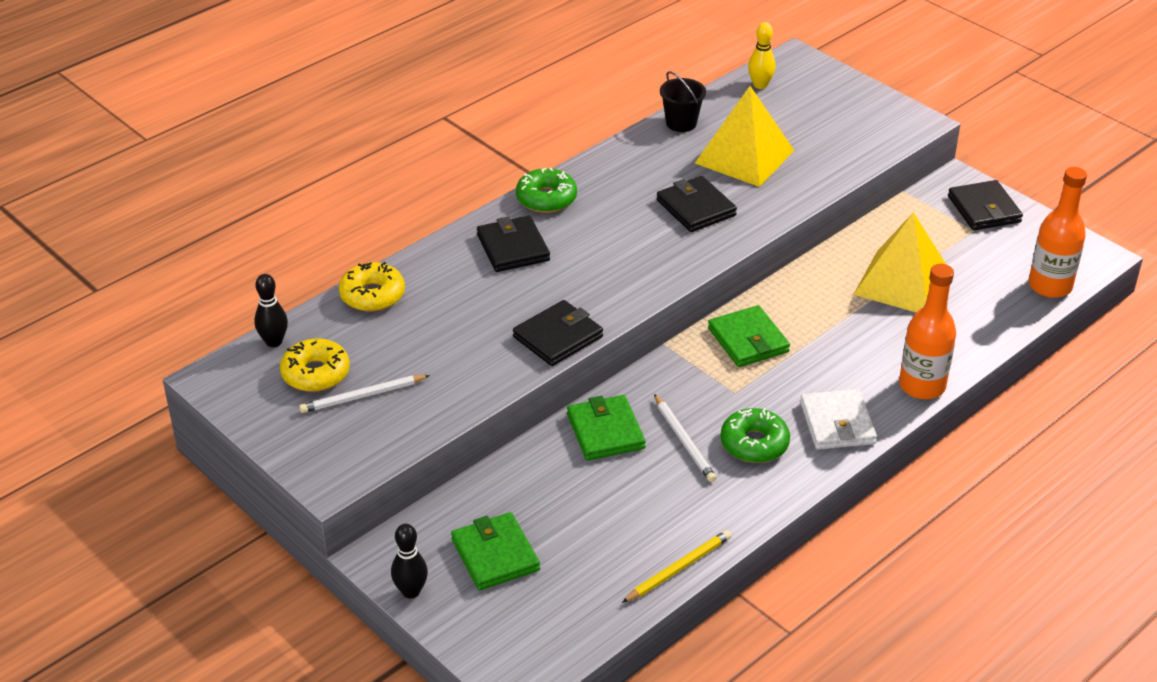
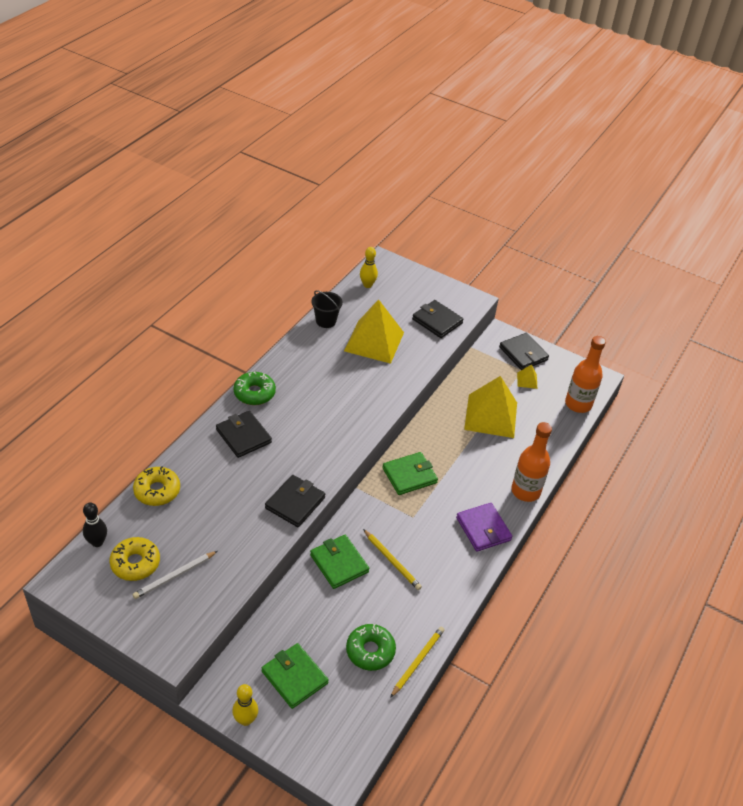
camera: 20 degrees left, 5 degrees up
(411, 591) = (245, 720): black bowling pin -> yellow bowling pin
(684, 441) = (392, 561): white pencil -> yellow pencil
(696, 208) = (355, 386): black wallet -> black wallet (437, 321)
(748, 340) = (409, 475): green wallet -> green wallet turned 75 degrees counterclockwise
(754, 443) = (437, 554): green donut -> green donut (370, 651)
(837, 423) = (483, 529): white wallet -> purple wallet
(977, 244) = (527, 380): none -> yellow pyramid

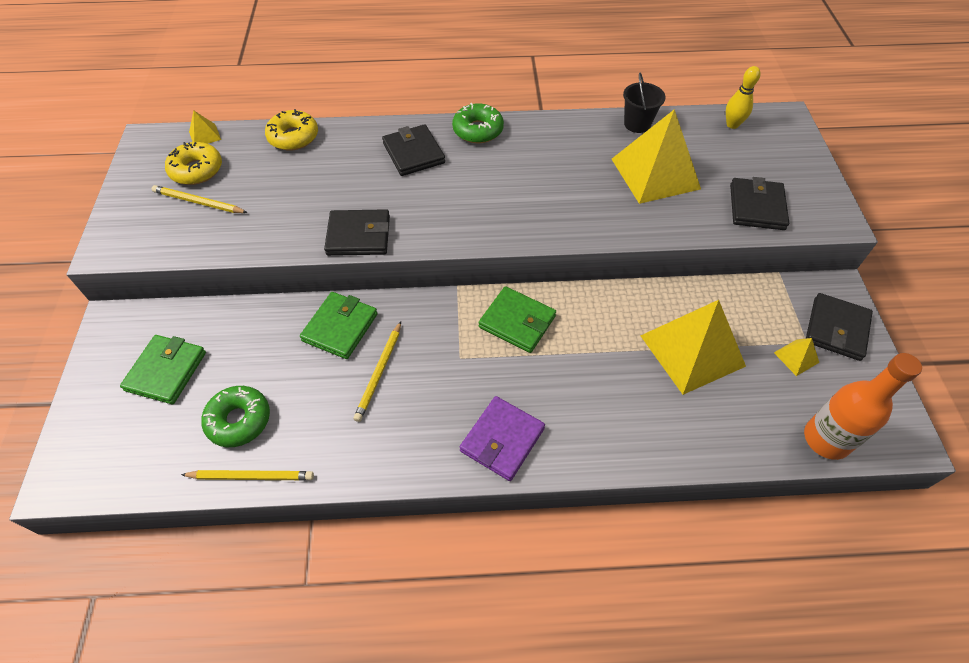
camera: 60 degrees right, 10 degrees up
(97, 542) = (205, 135): black bowling pin -> yellow pyramid
(174, 576) = (198, 202): white pencil -> yellow pencil
(243, 436) = (414, 153): black wallet -> black wallet turned 45 degrees counterclockwise
(245, 720) = (93, 360): yellow bowling pin -> none
(525, 491) = (607, 455): orange bottle -> none

